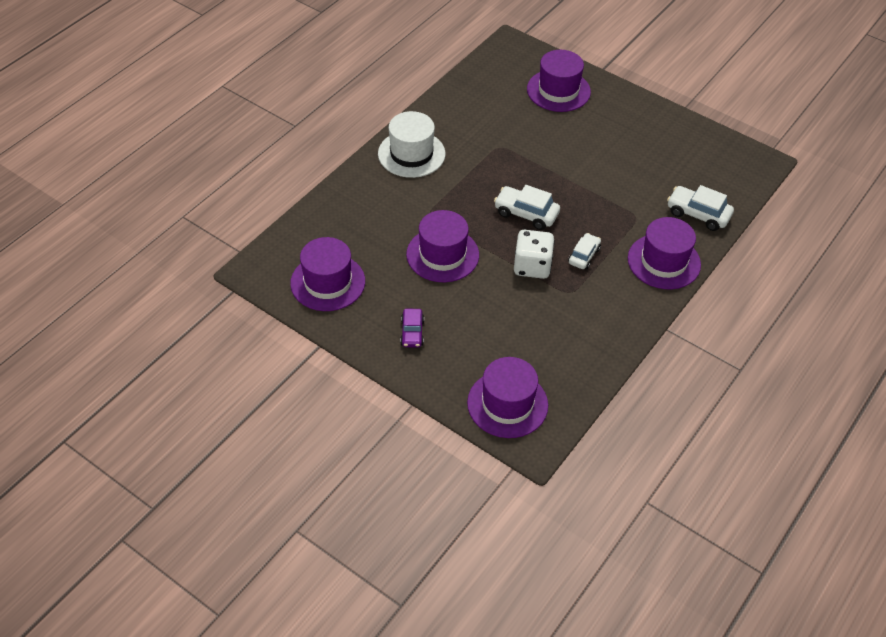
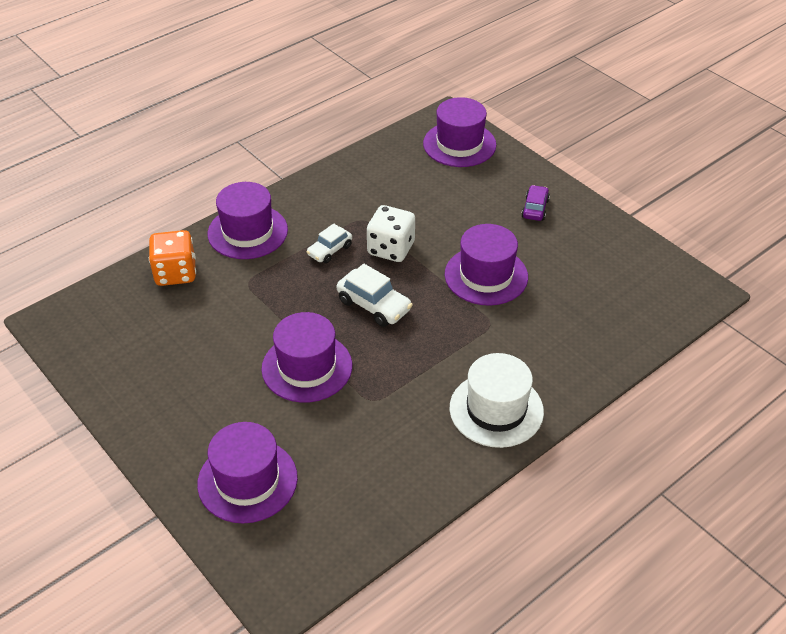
camera: 165 degrees left, 5 degrees down
(328, 282) = (619, 267): purple hat -> purple hat (307, 367)
(698, 214) = (175, 273): white car -> orange dice

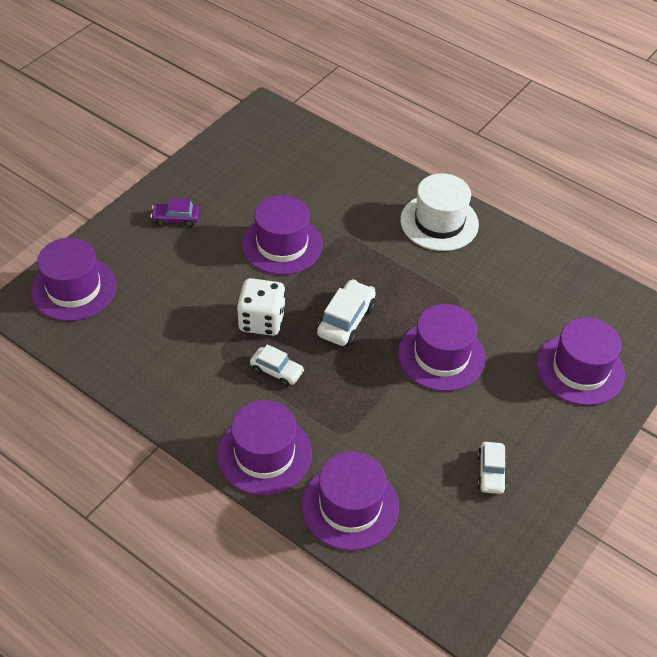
camera: 105 degrees left, 5 degrees up
(162, 372) = (491, 472): none -> white car
(175, 273) = (350, 506): orange dice -> purple hat

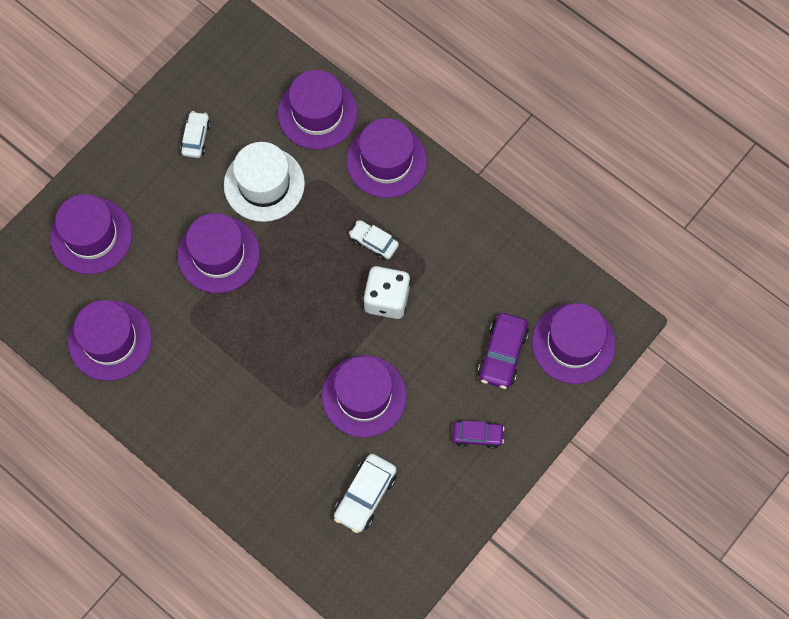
camera: 175 degrees left, 20 degrees up
(146, 278) = (502, 354): none -> purple car
(346, 320) = (305, 297): white car -> white car (365, 496)
(439, 222) = (192, 424): white hat -> white hat (264, 184)
(532, 281) = (110, 340): none -> purple hat

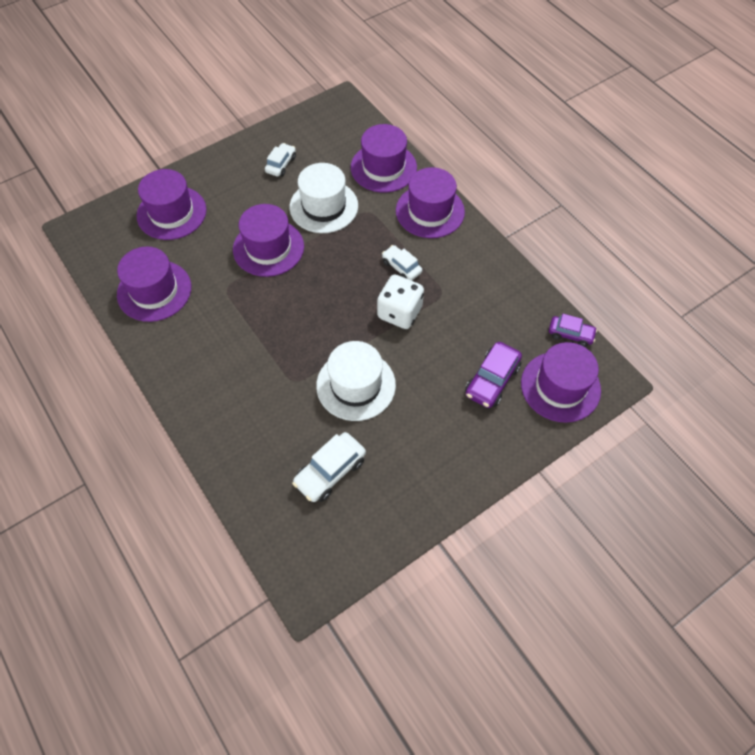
camera: 15 degrees right, 10 degrees down
(364, 396) = (356, 385): purple hat -> white hat
(477, 435) = (451, 444): purple car -> purple car (570, 334)

